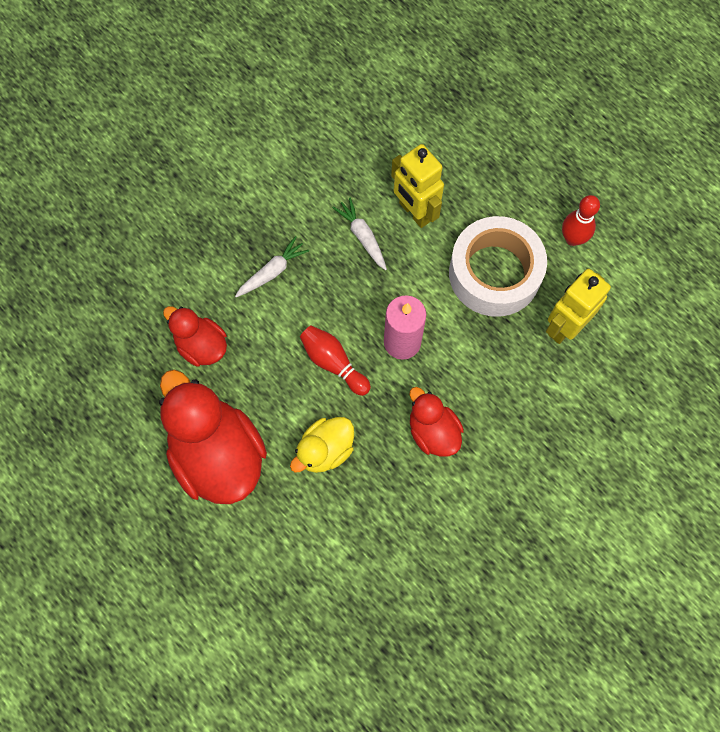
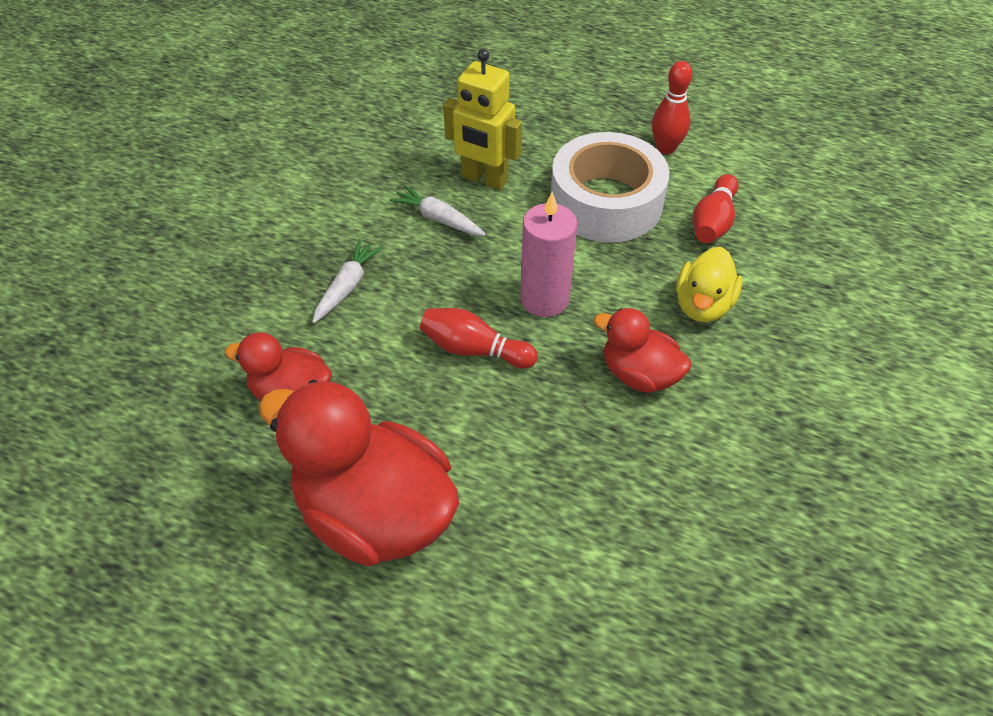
camera: 25 degrees left, 20 degrees down
(325, 450) = (518, 448): yellow duck -> yellow duck (702, 305)
(564, 326) = (713, 222): yellow robot -> red bowling pin

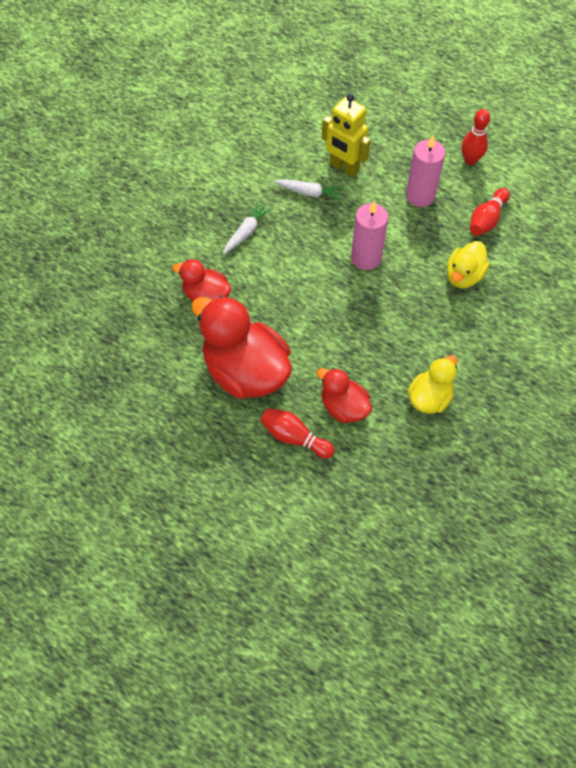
camera: 10 degrees right, 10 degrees up
(438, 219) = (309, 193): white carrot -> white carrot turned 150 degrees clockwise
(474, 350) = (317, 284): red bowling pin -> red bowling pin (294, 437)
(606, 202) = (420, 196): white tape -> pink candle
(639, 374) = (412, 314): red duck -> red duck (343, 407)
(703, 508) = (429, 398): none -> yellow duck

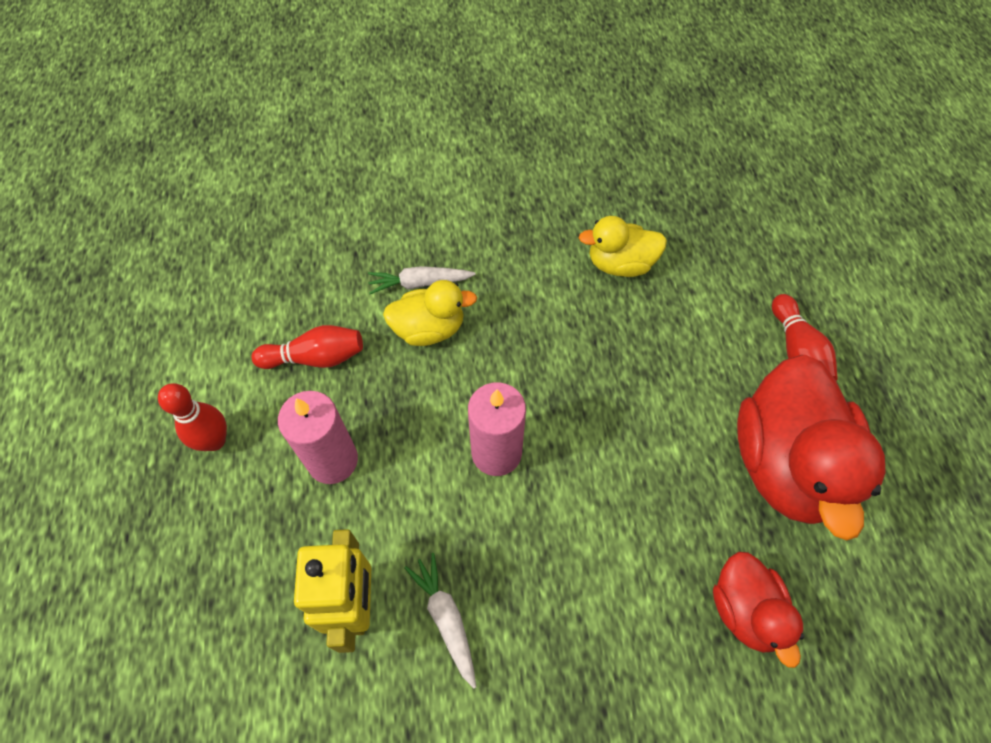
camera: 130 degrees left, 0 degrees up
(246, 232) = (595, 652): white carrot -> white carrot (419, 283)
(343, 407) = (714, 331): red duck -> none

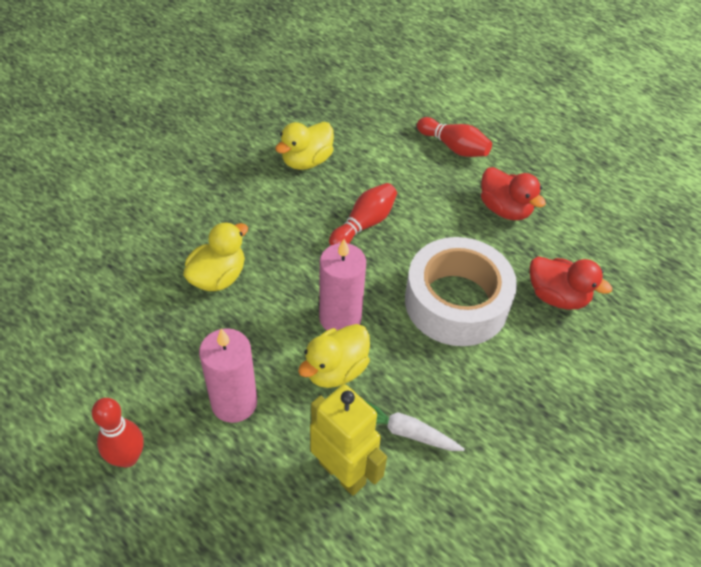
camera: 45 degrees left, 10 degrees down
(315, 357) = (151, 350): red bowling pin -> red bowling pin (364, 224)
(419, 283) = (181, 254): white carrot -> none
(443, 501) = (335, 370): none -> yellow duck
(625, 527) = (456, 302): none -> white tape
(785, 464) = (504, 209): red duck -> red duck, size x0.54

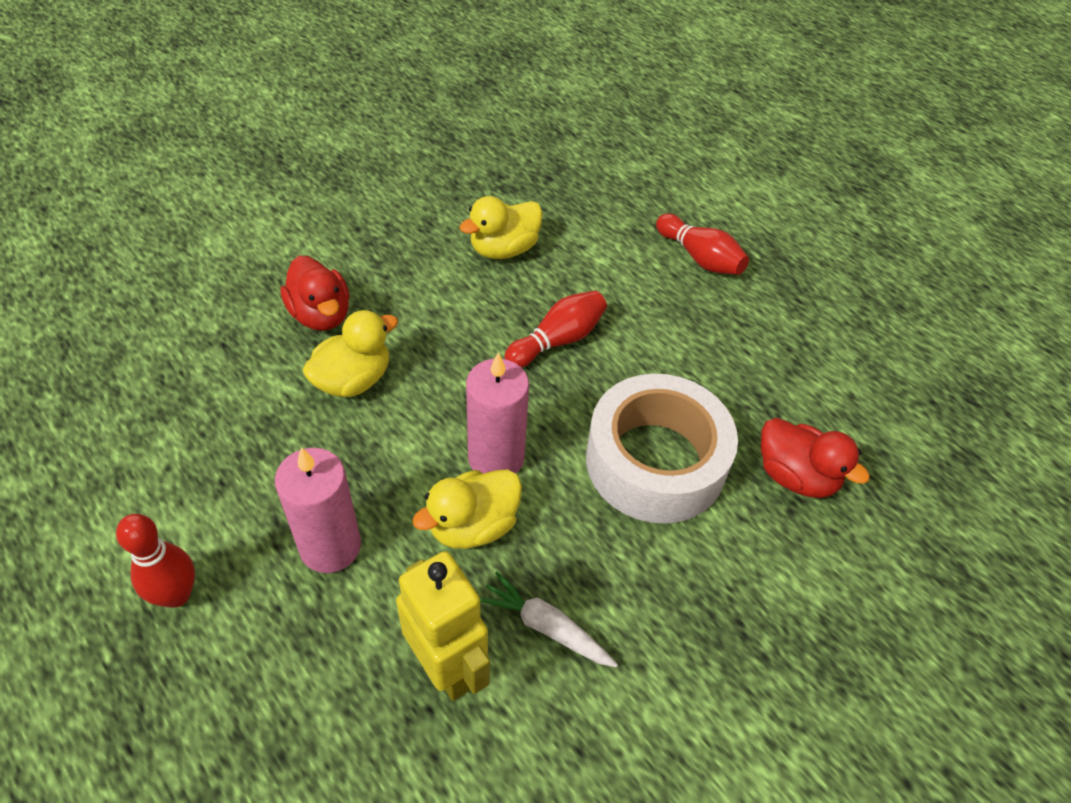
camera: 10 degrees right, 0 degrees up
(504, 209) = (750, 348): red duck -> red duck (321, 315)

